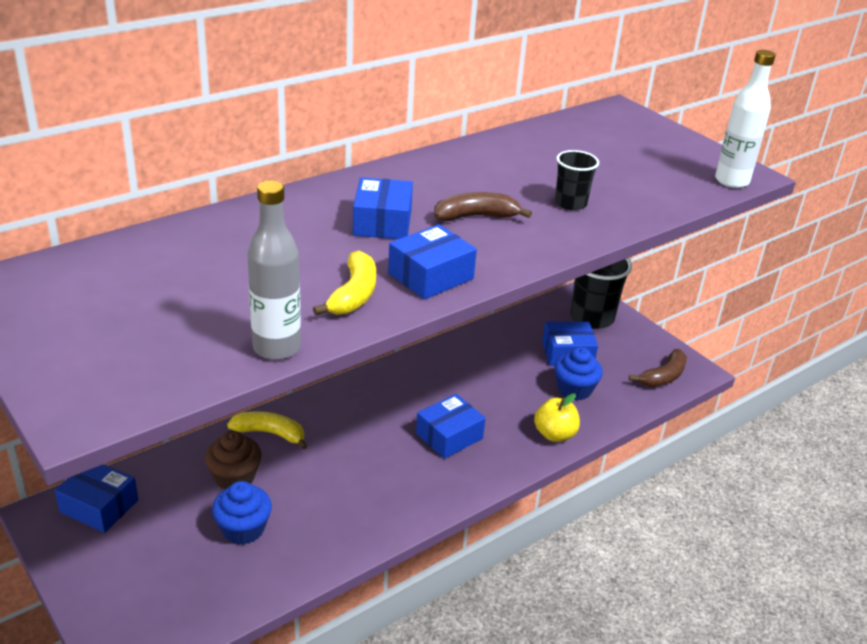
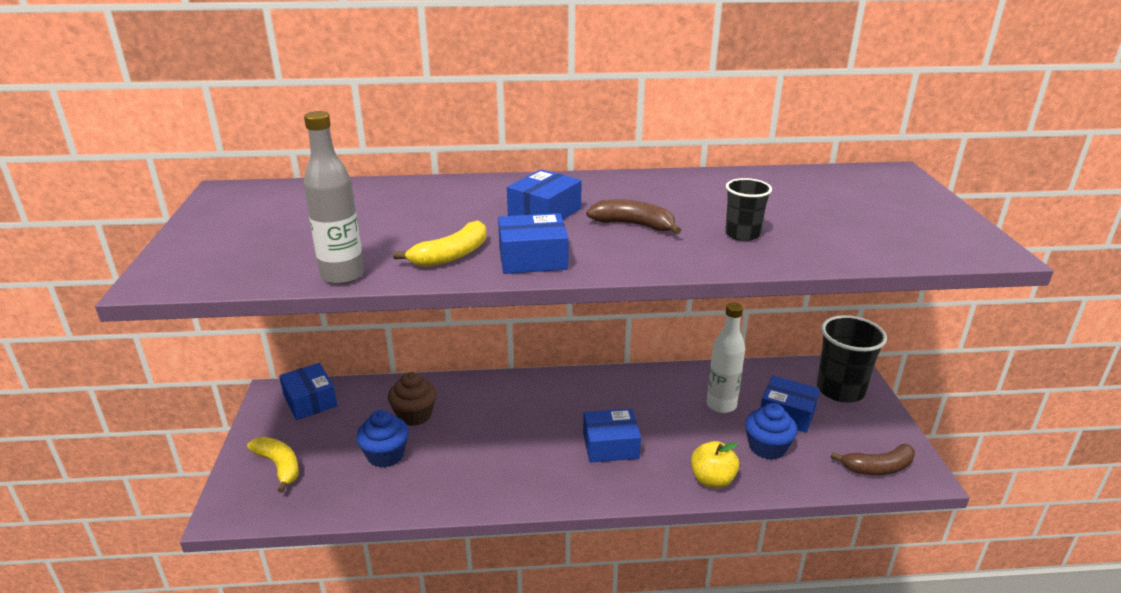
camera: 35 degrees right, 5 degrees down
(270, 433) = (468, 392): yellow banana -> yellow banana (279, 466)
(731, 181) = (960, 253): white bottle -> white bottle (721, 405)

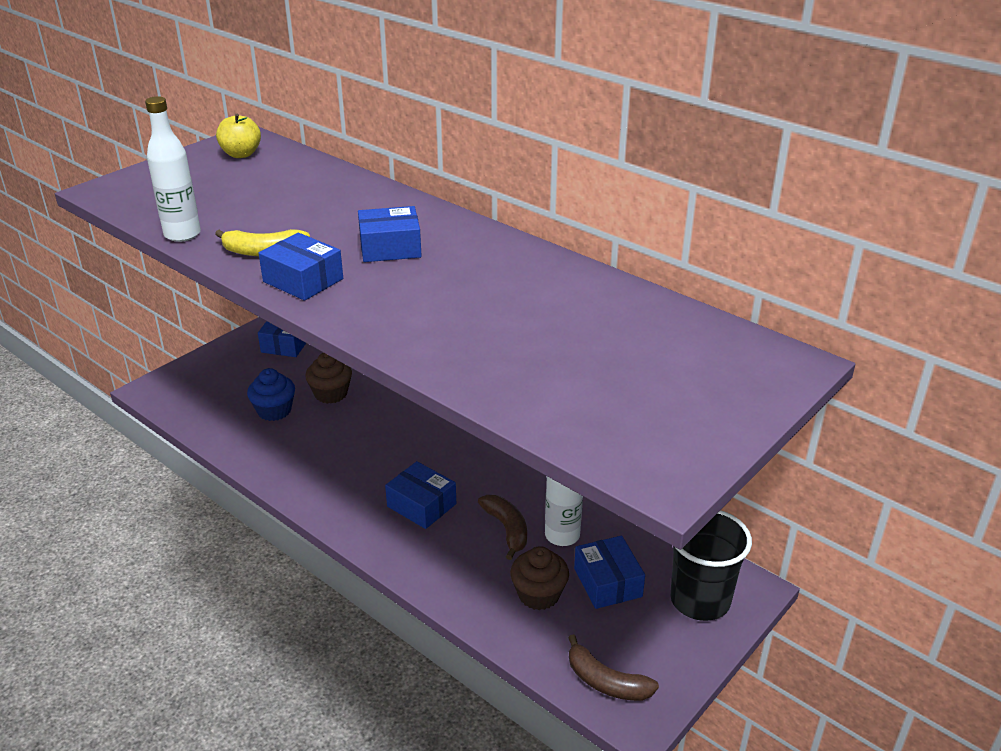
camera: 45 degrees right, 5 degrees up
(279, 466) = (210, 378): yellow banana -> none
(342, 276) = (182, 234): grey bottle -> white bottle
(633, 225) = (425, 291): brown banana -> brown banana (507, 529)
(712, 480) = (451, 584): yellow apple -> yellow apple (241, 154)
(742, 234) = (486, 342): black cup -> none
(767, 447) = (539, 594): blue cupcake -> brown cupcake

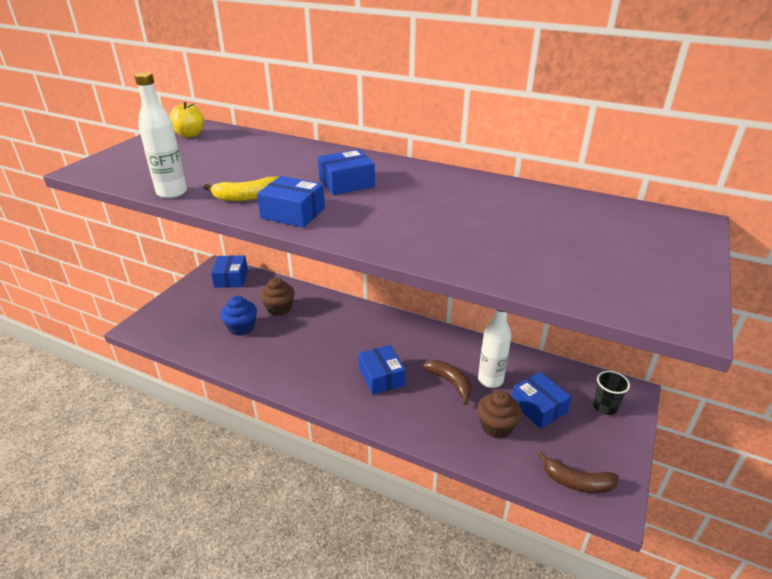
camera: 15 degrees left, 0 degrees up
(421, 505) = (381, 377): blue box -> blue box turned 45 degrees clockwise
(700, 600) = (605, 407): black cup -> black cup, size x0.56

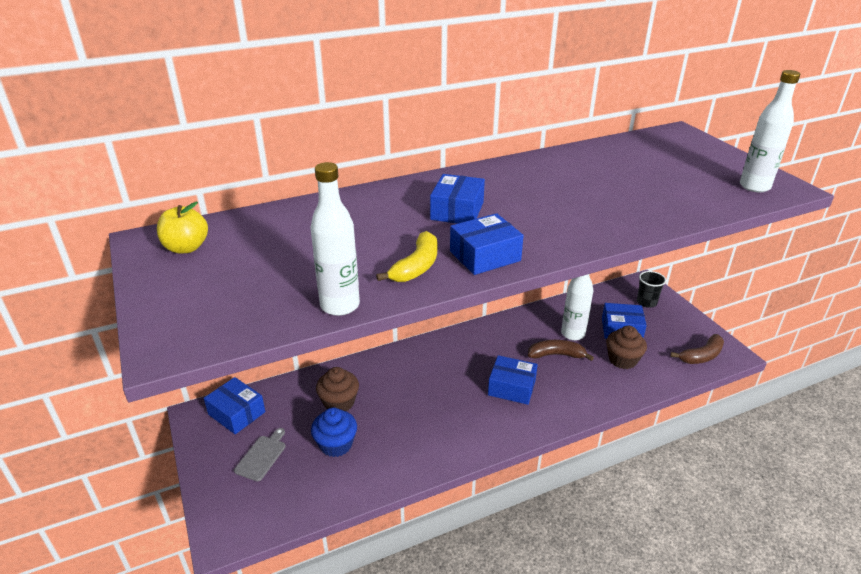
camera: 50 degrees left, 0 degrees up
(206, 306) = (262, 456): none -> grey cutting board
(643, 297) = (754, 186): none -> white bottle

